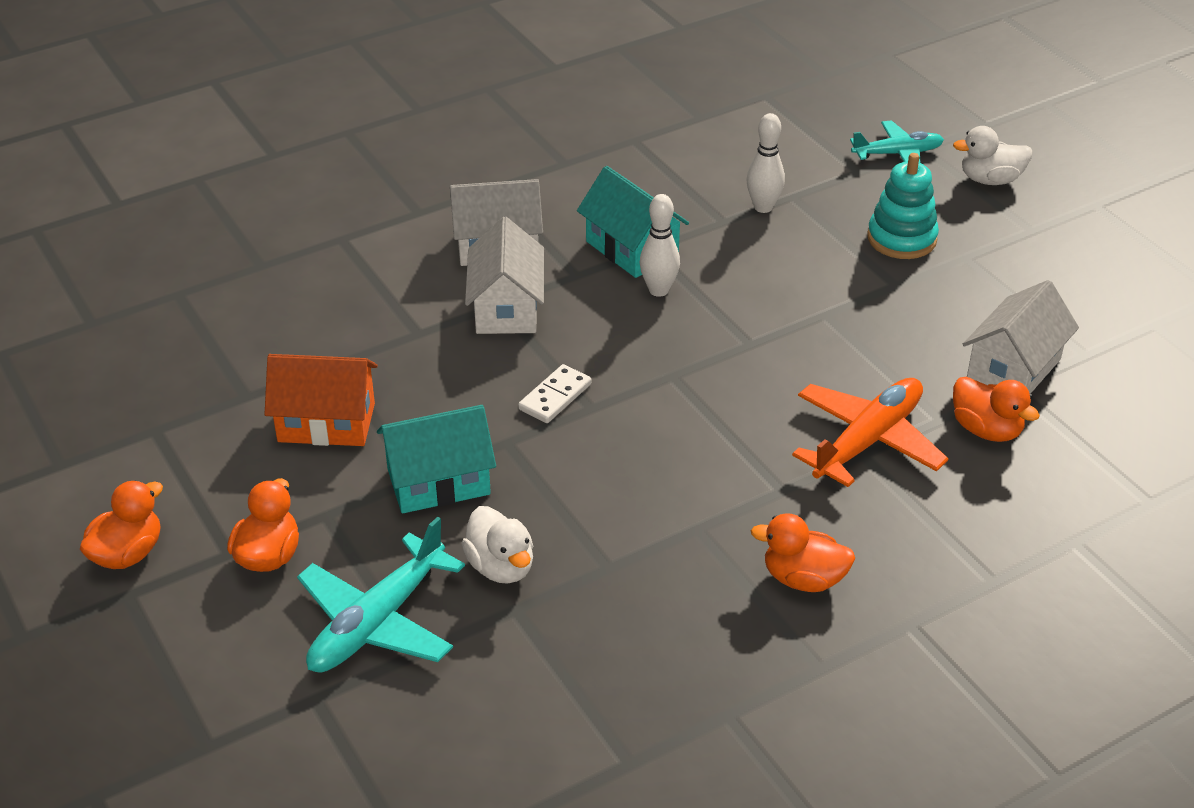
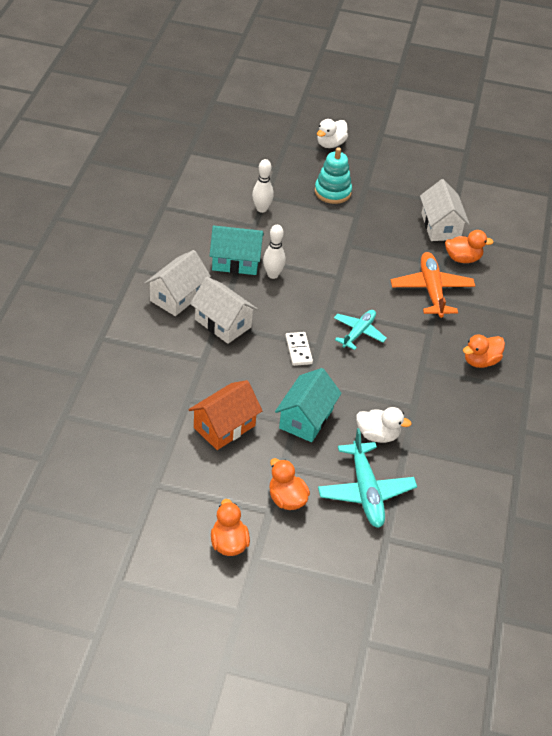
camera: 50 degrees left, 5 degrees up
(898, 154) = (280, 151): turquoise plane -> turquoise plane (358, 332)

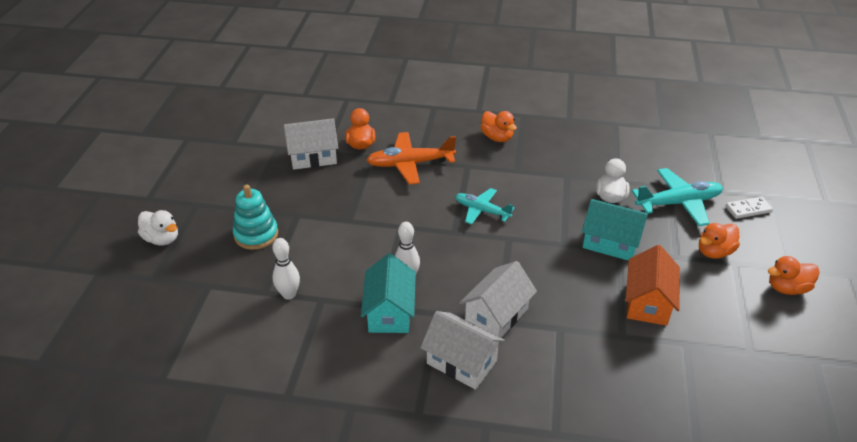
camera: 90 degrees left, 5 degrees down
(224, 427) = (647, 302): orange house -> orange house turned 60 degrees clockwise
(298, 350) = (519, 252): white domino -> white domino (748, 209)

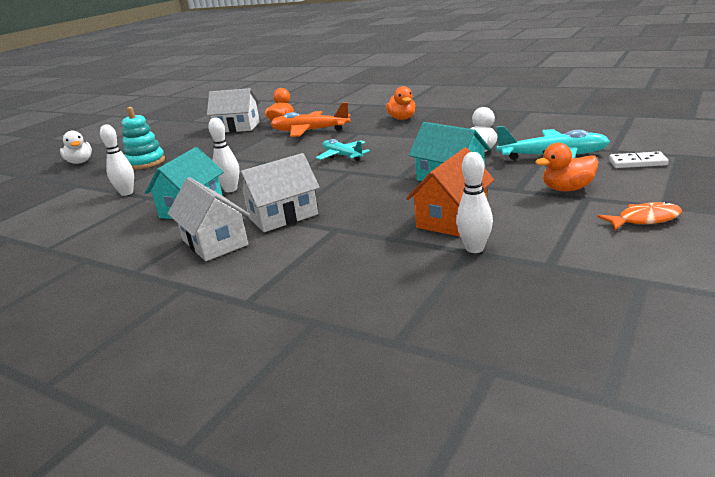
camera: 25 degrees right, 15 degrees down
(688, 339) = (475, 248): none -> white bowling pin
(787, 288) = (644, 219): orange duck -> orange fish

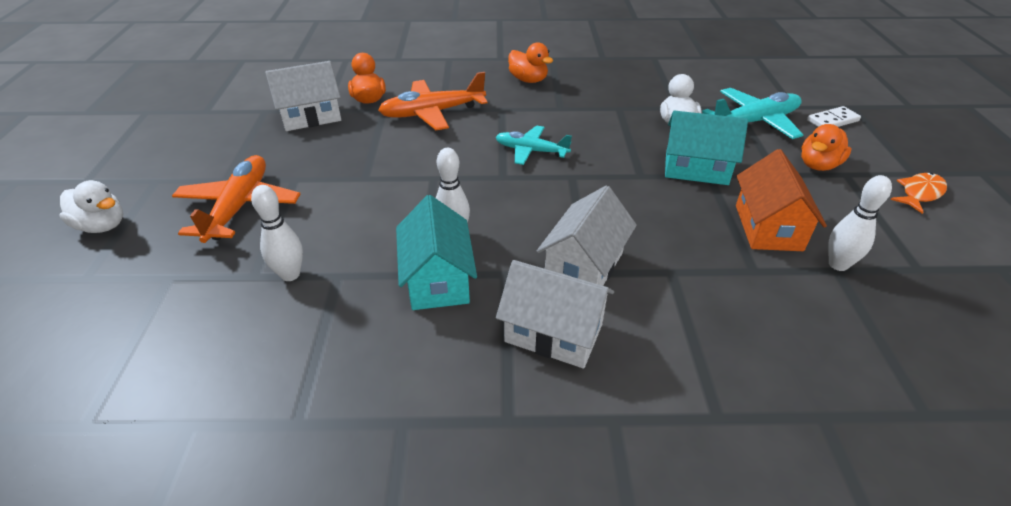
camera: 35 degrees left, 15 degrees up
(145, 162) = (239, 207): turquoise stacking toy -> orange plane

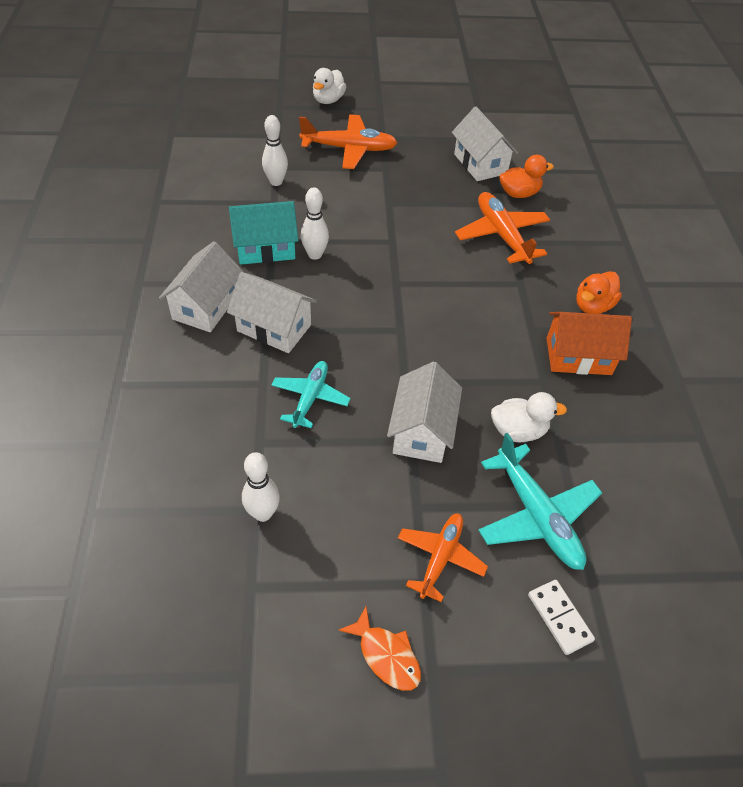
camera: 85 degrees right, 10 degrees up
(531, 151) = (441, 303): turquoise plane -> turquoise plane (310, 398)
(696, 169) = (422, 431): turquoise house -> white house
(768, 227) = (321, 470): orange house -> orange house (578, 356)
(818, 165) = (440, 557): orange duck -> orange plane

